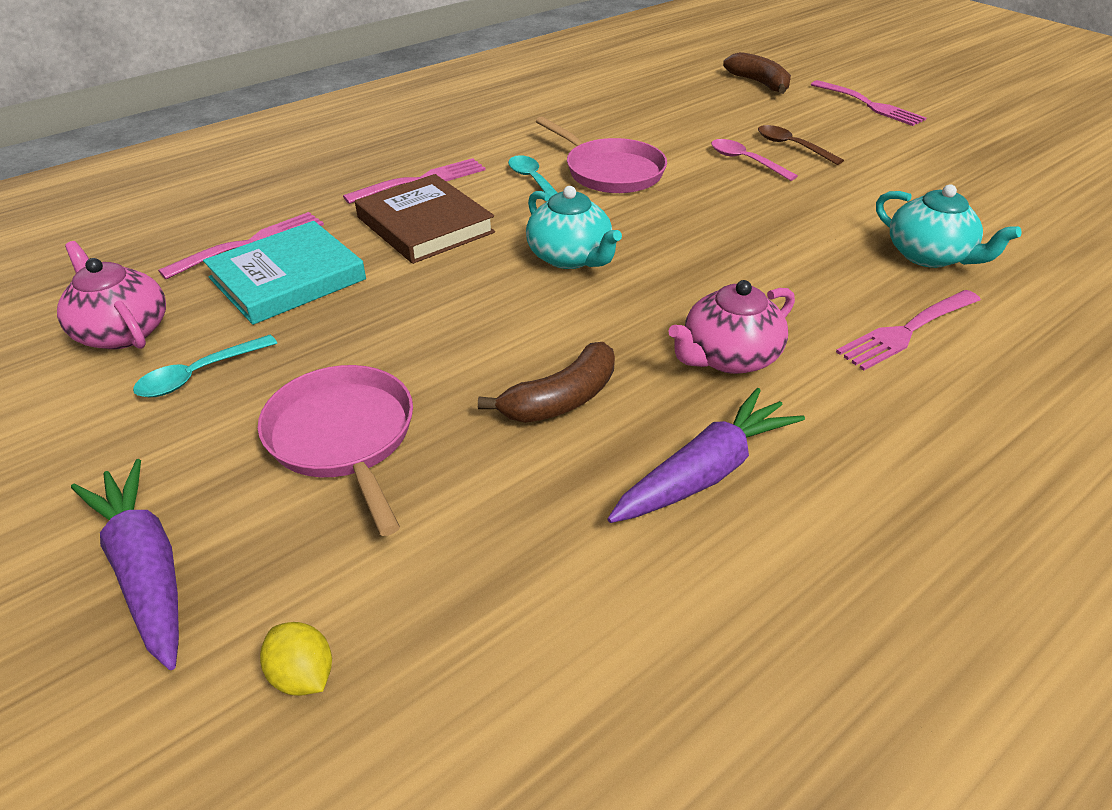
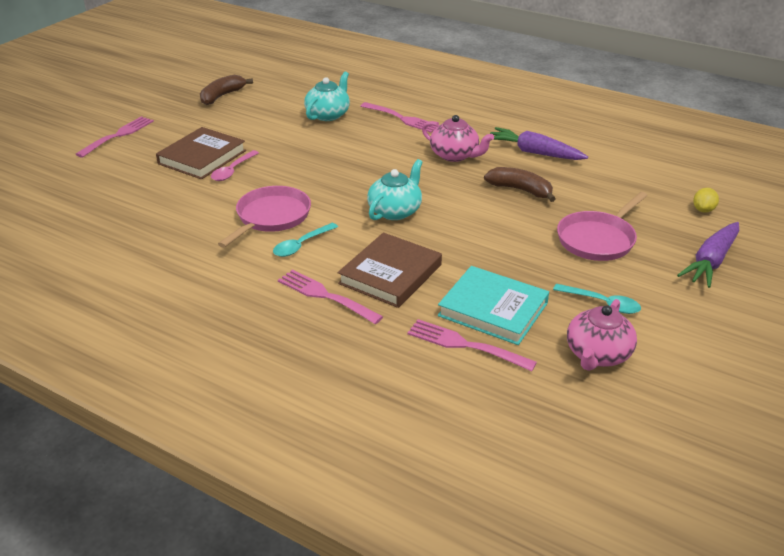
camera: 110 degrees left, 5 degrees down
(759, 83) = (78, 178): brown banana -> brown banana (222, 96)
(792, 146) = (202, 157): brown spoon -> brown book

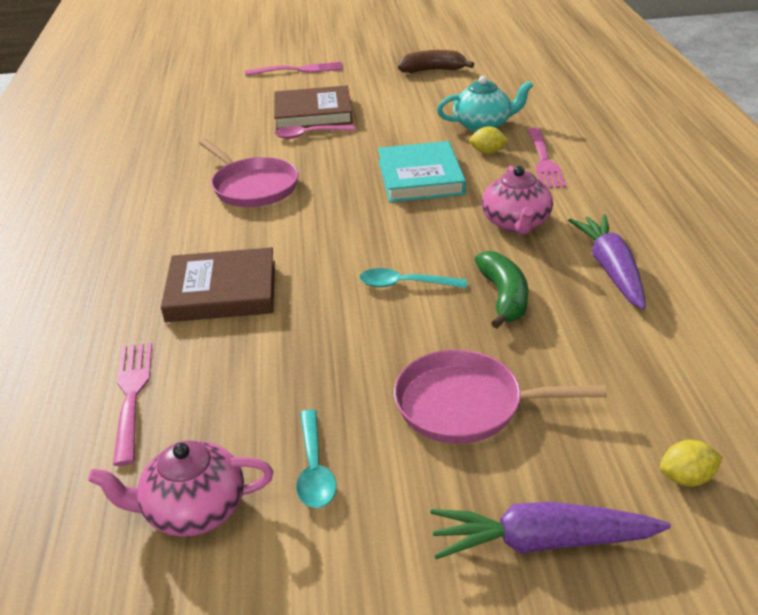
camera: 55 degrees right, 0 degrees up
(271, 217) = (252, 187): pink pan -> pink pan turned 60 degrees clockwise
(301, 245) = (222, 222): turquoise spoon -> turquoise spoon (405, 284)
(326, 296) = (148, 273): pink fork -> none
(364, 128) = (488, 152): none -> yellow lemon
(395, 211) = (346, 241): turquoise teapot -> none
(493, 309) = (218, 385): turquoise book -> turquoise book (420, 177)
(520, 190) = (504, 297): brown banana -> green banana

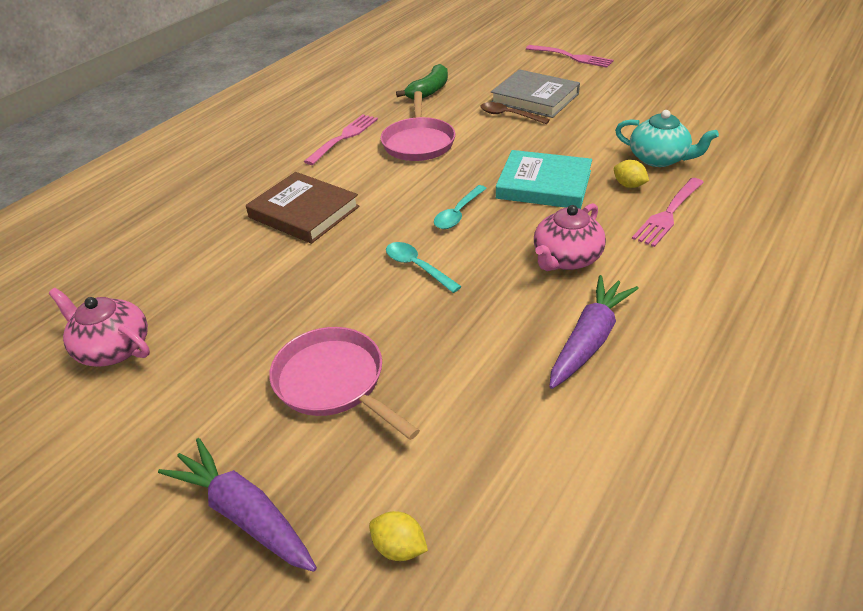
camera: 40 degrees right, 5 degrees up
(132, 395) = (176, 257): pink fork -> pink fork (344, 137)
(309, 135) = (509, 115): pink spoon -> brown spoon
(313, 113) = (535, 98): brown book -> grey book
(314, 469) = (196, 365): turquoise spoon -> turquoise spoon (458, 213)
(420, 177) = (544, 184): turquoise book -> turquoise book turned 75 degrees clockwise
(433, 70) = (682, 92): brown banana -> none
(504, 297) = (471, 315): green banana -> green banana (429, 91)

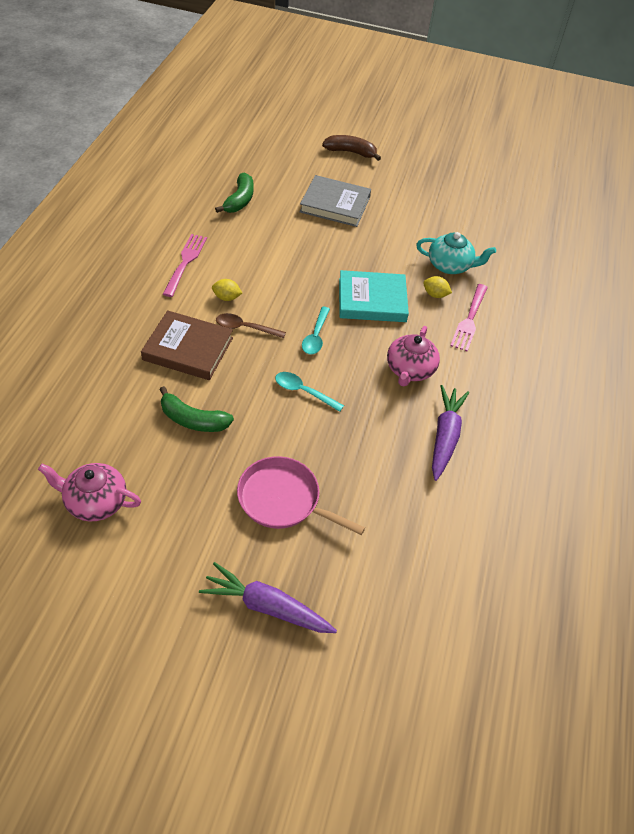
camera: 25 degrees left, 10 degrees up
(271, 280) = (193, 420): none -> green banana
(399, 547) = (376, 606): yellow lemon -> yellow lemon (226, 298)
(418, 142) = (254, 263): pink pan -> none
(509, 115) = (320, 226): brown spoon -> brown spoon (245, 328)
(571, 57) = (350, 152): pink fork -> brown banana

